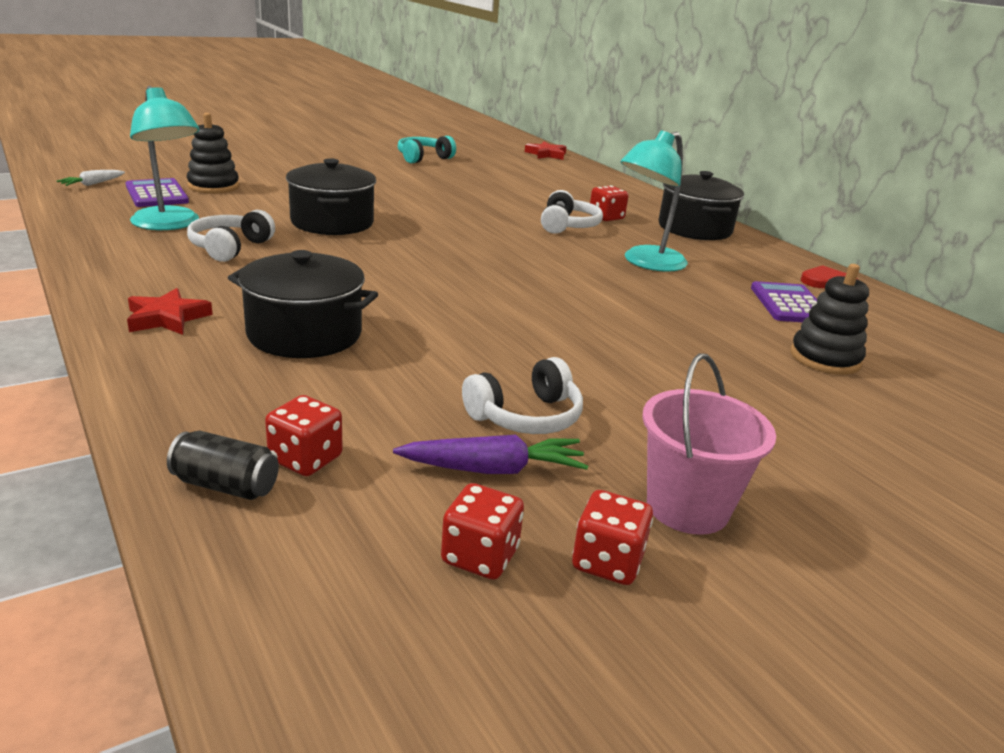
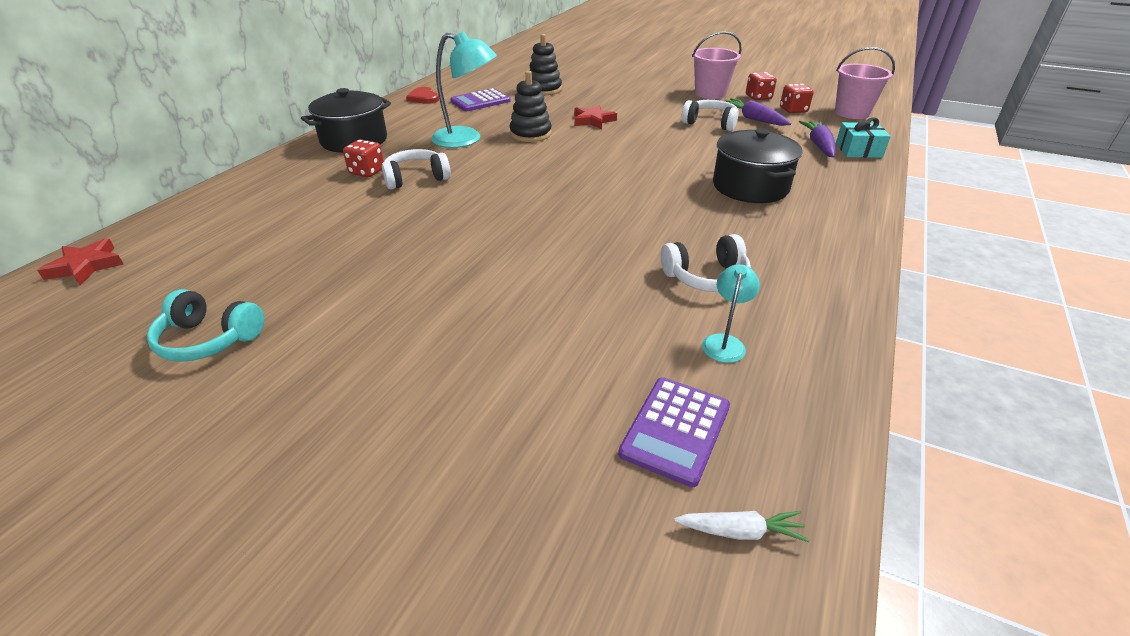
camera: 120 degrees left, 10 degrees up
(167, 318) = (822, 230): red star -> red star (593, 120)
(170, 224) = (725, 342): turquoise lamp -> turquoise lamp, size x0.52
(213, 186) = (580, 412): black stacking toy -> black stacking toy (530, 134)
(226, 485) = (858, 150): black can -> turquoise gift
(305, 459) = (818, 145): red dice -> purple carrot
(332, 222) = (571, 267): black pot -> none
(356, 645) = (851, 113): none -> pink bucket

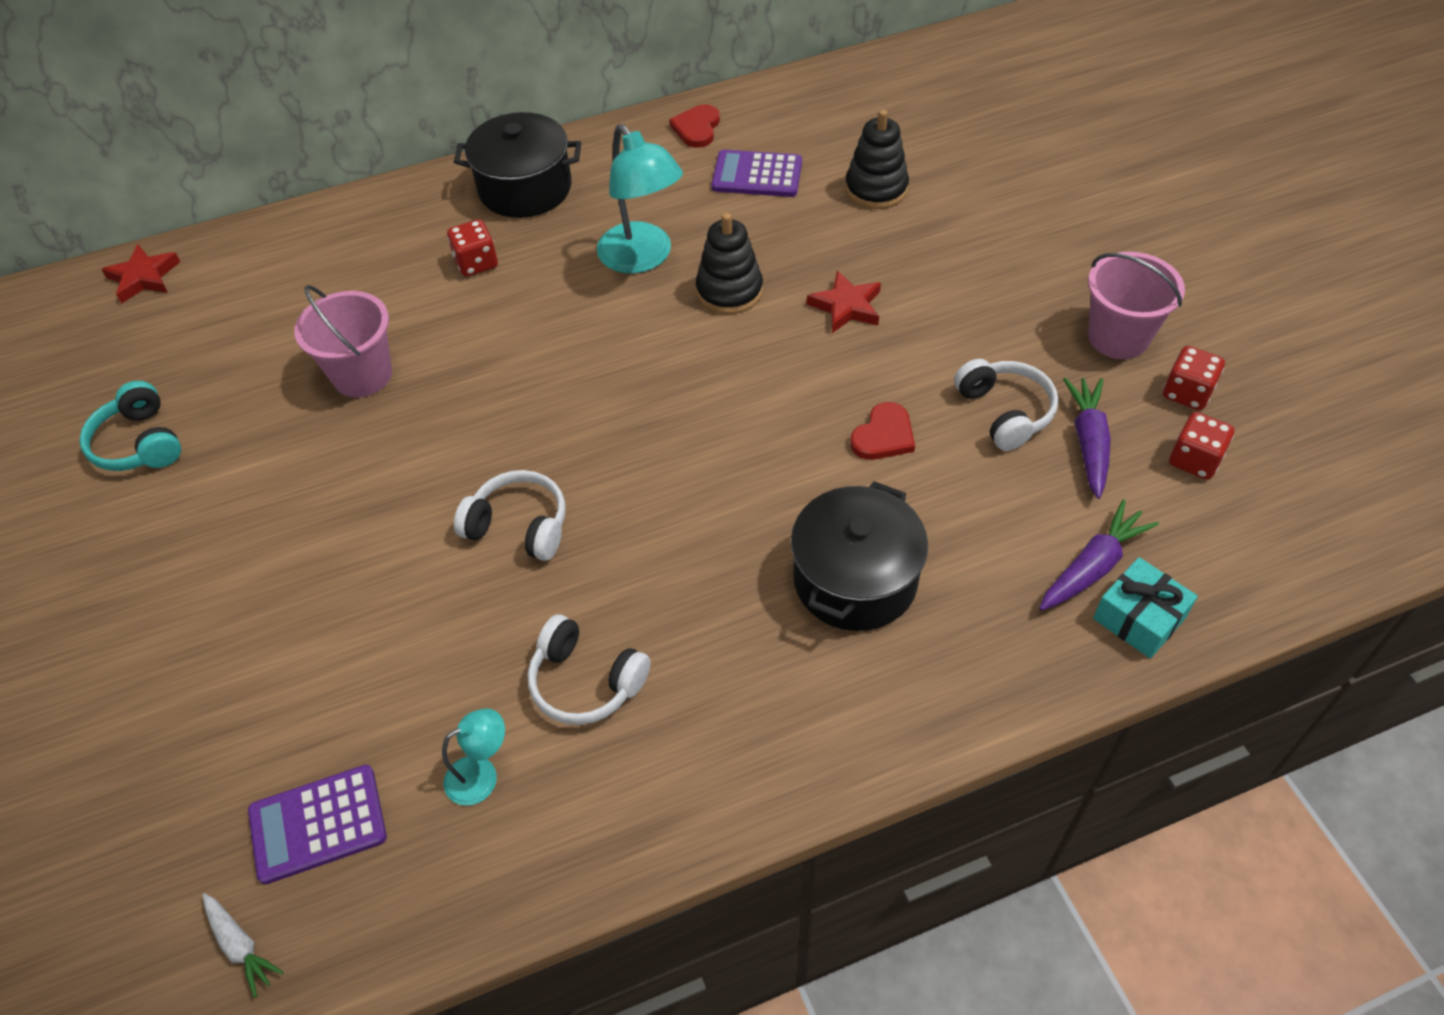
camera: 45 degrees right, 15 degrees up
(416, 178) = (508, 307): white headphones -> white headphones (519, 526)
(679, 146) = (883, 435): none -> red heart
(851, 113) = (1290, 529): pink bucket -> pink bucket (362, 375)

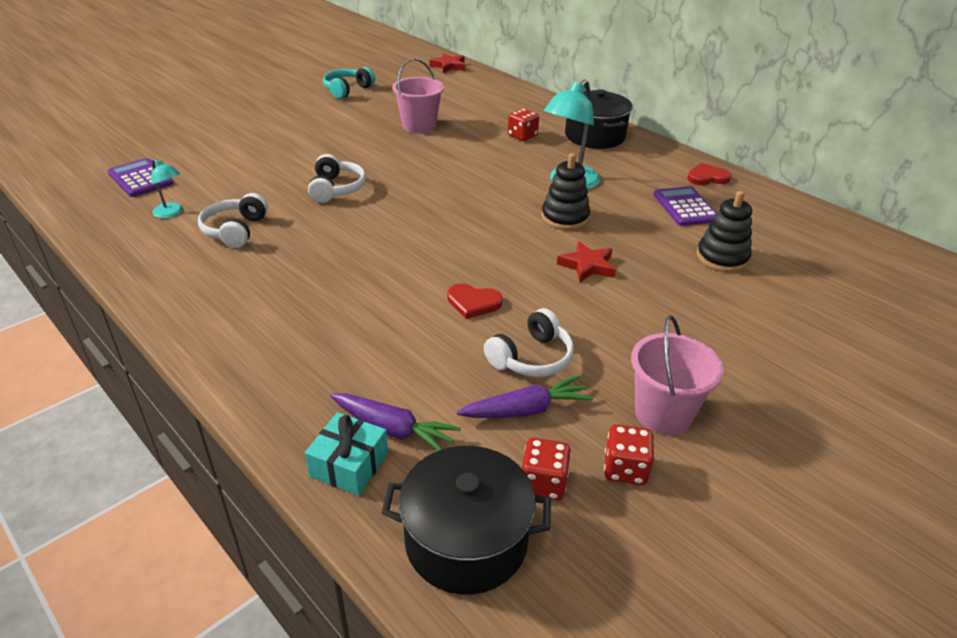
camera: 65 degrees right, 15 degrees down
(241, 946) = (77, 176): white carrot -> none
(855, 579) = (339, 312): black pot -> black pot (466, 541)

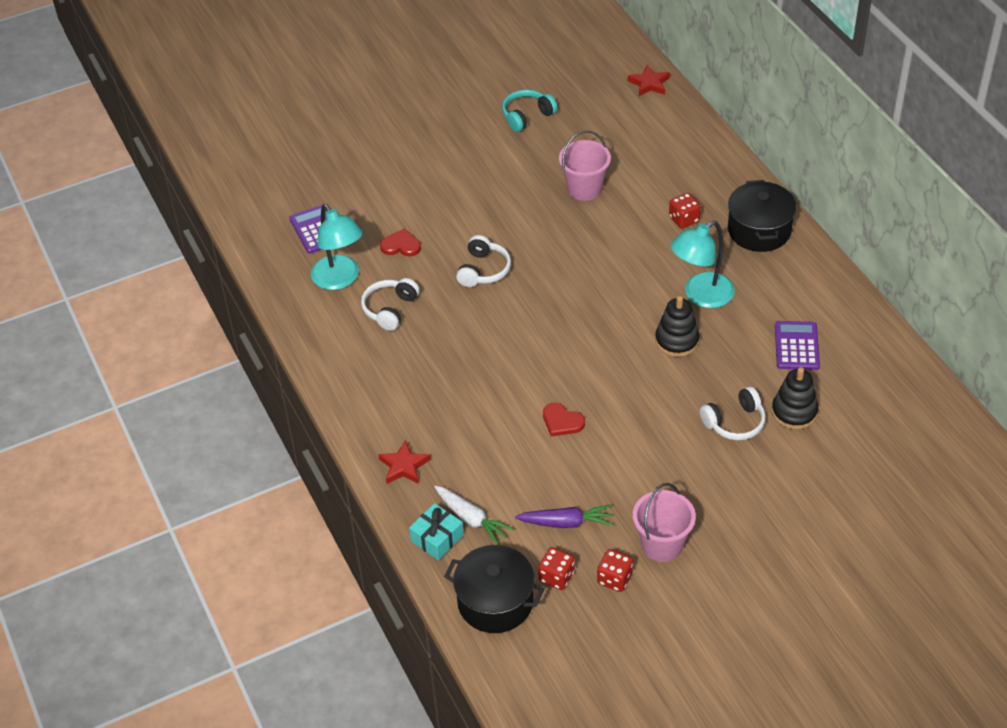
camera: 20 degrees right, 10 degrees up
(171, 213) = (340, 279): turquoise lamp -> turquoise lamp, size x1.93
(394, 429) = (472, 519): purple carrot -> white carrot
(531, 358) = (587, 481): white headphones -> white headphones (734, 422)
(587, 265) = (671, 400): red star -> red star (404, 466)
(707, 177) = (842, 309): red heart -> red heart (401, 245)

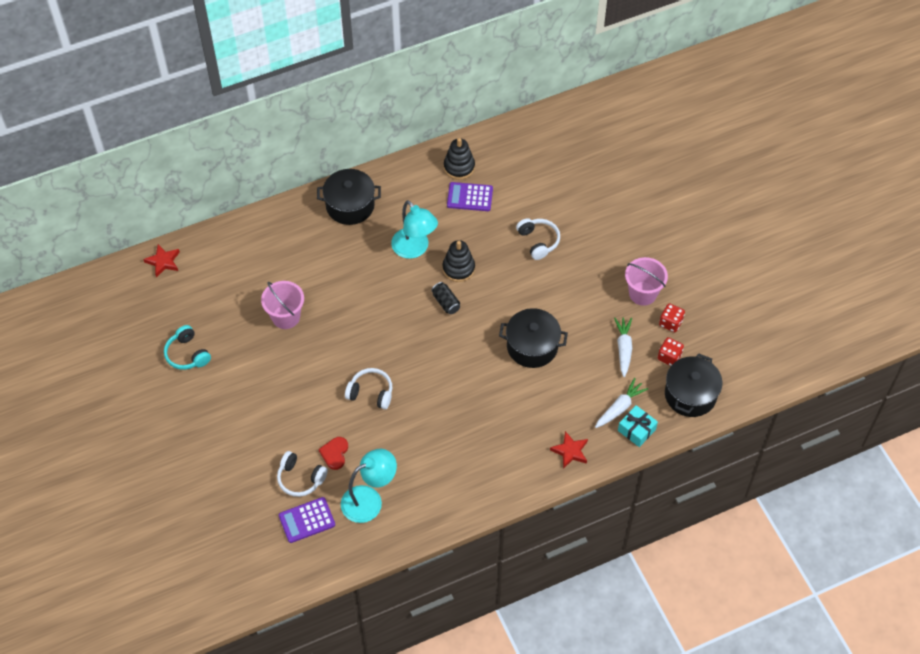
camera: 90 degrees left, 10 degrees up
(390, 309) = (407, 461): white headphones -> white headphones (300, 478)
(562, 421) = (532, 346): red heart -> black pot
(566, 522) = (623, 348): purple carrot -> white carrot
(621, 331) = (446, 302): none -> black can
(684, 219) = (331, 252): red dice -> none
(794, 412) = (530, 206): black stacking toy -> black stacking toy (459, 167)

